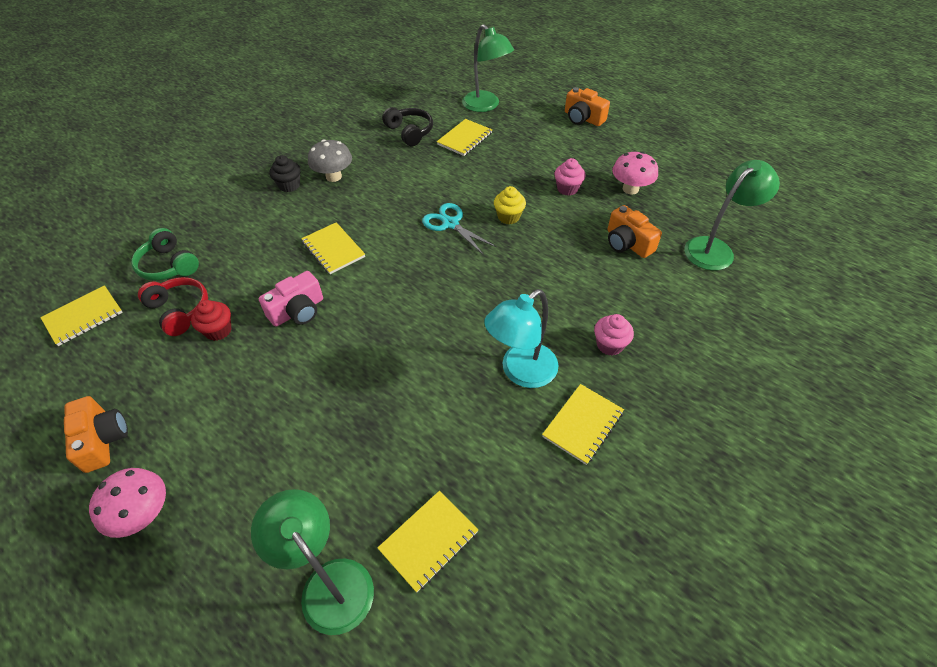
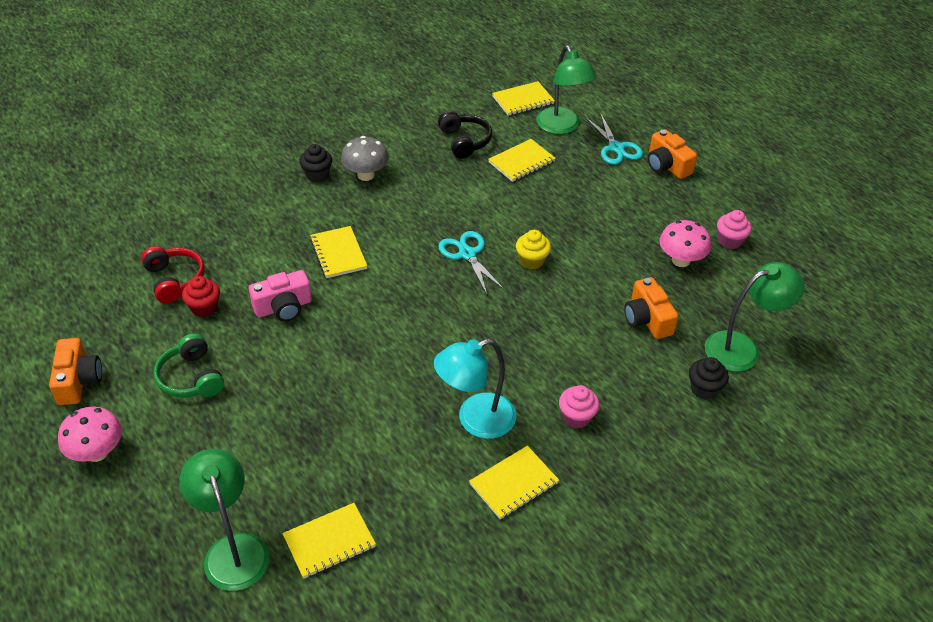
camera: 15 degrees right, 5 degrees down
(83, 317) = (88, 265): yellow notebook -> yellow notebook (523, 100)
(168, 265) = (176, 232): green headphones -> green headphones (191, 378)
(536, 113) = (616, 148): none -> turquoise scissors
(567, 189) = (610, 244): pink cupcake -> pink cupcake (730, 241)
(703, 291) = (704, 389): none -> black cupcake

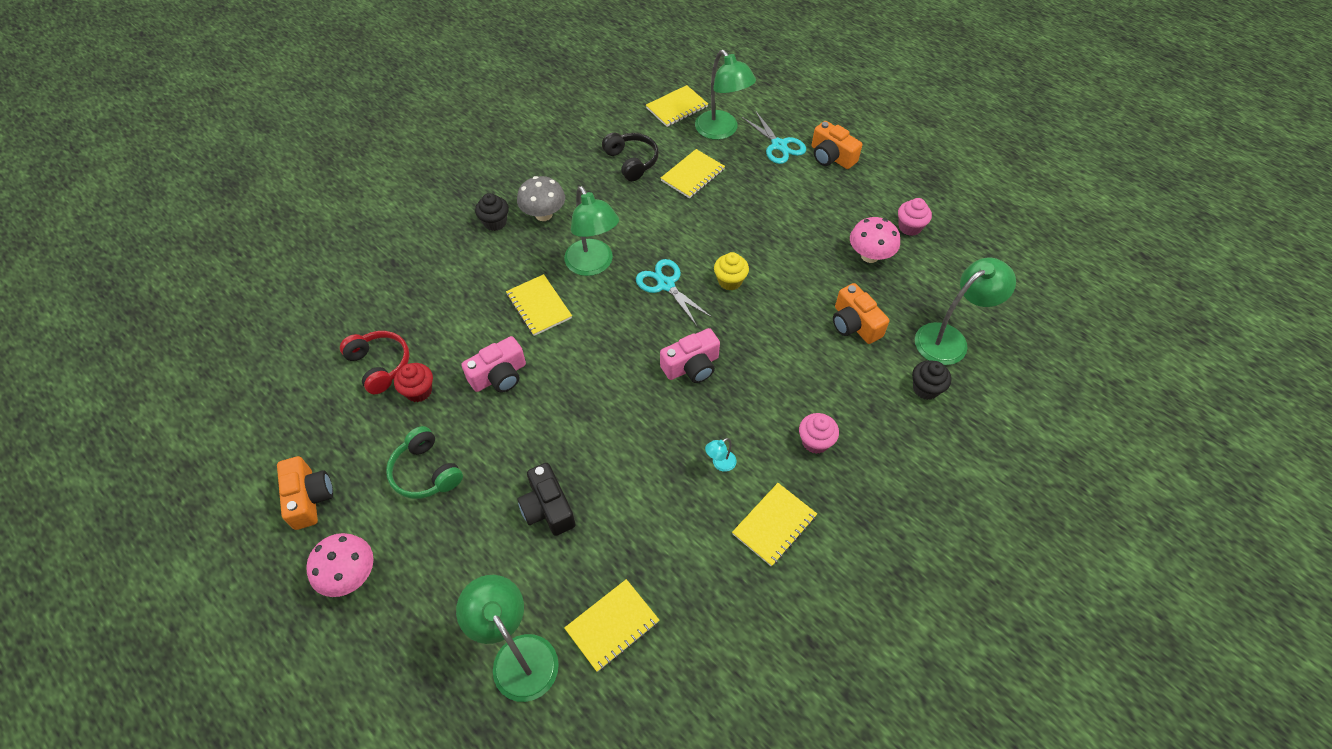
camera: 10 degrees left, 10 degrees up
(297, 429) = (548, 508): none -> black camera
(401, 226) = (593, 265): none -> green lamp
(472, 329) = (691, 366): none -> pink camera
(475, 420) = (720, 464): turquoise lamp -> turquoise lamp, size x0.42

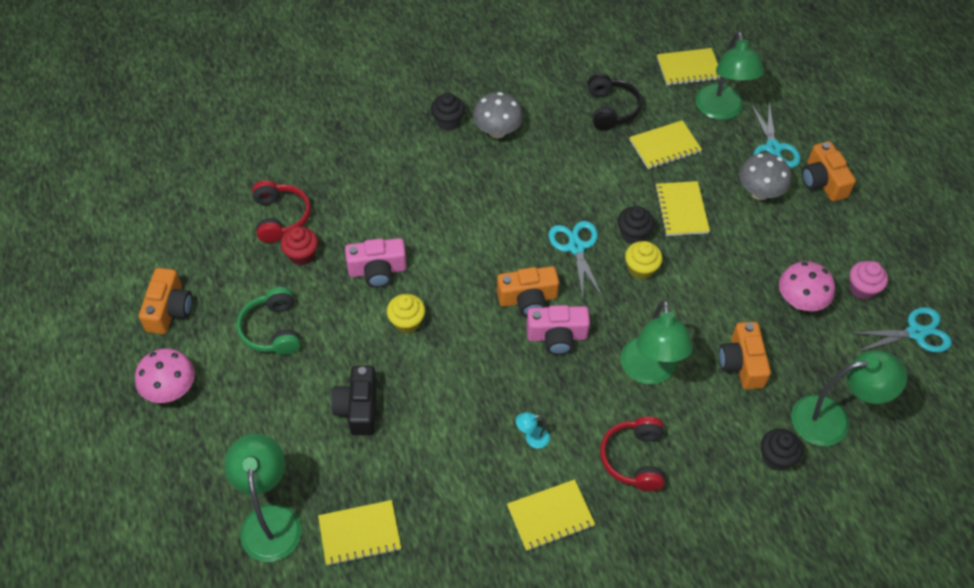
camera: 25 degrees right, 0 degrees up
(539, 306) = (446, 220): yellow notebook -> yellow notebook (681, 210)
(551, 410) = (407, 322): none -> yellow cupcake
(593, 265) = (517, 200): green lamp -> green lamp (649, 372)
(649, 345) = (528, 299): none -> orange camera
(707, 255) = (633, 234): none -> black cupcake
(788, 183) = (759, 192): none -> grey mushroom
(815, 441) = (634, 459): pink cupcake -> red headphones
(968, 244) = (916, 333): none -> turquoise scissors

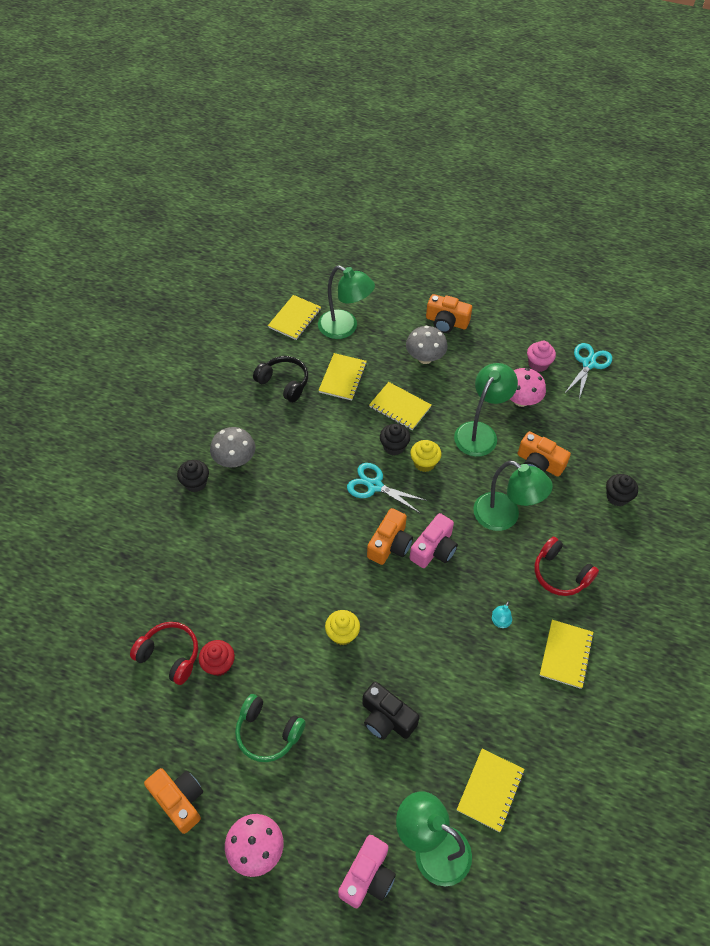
camera: 50 degrees left, 0 degrees up
(377, 270) = (281, 622): pink camera -> pink camera (367, 876)
(773, 148) = (399, 326): turquoise scissors -> none
(832, 420) = (613, 449): green lamp -> green lamp (480, 432)

